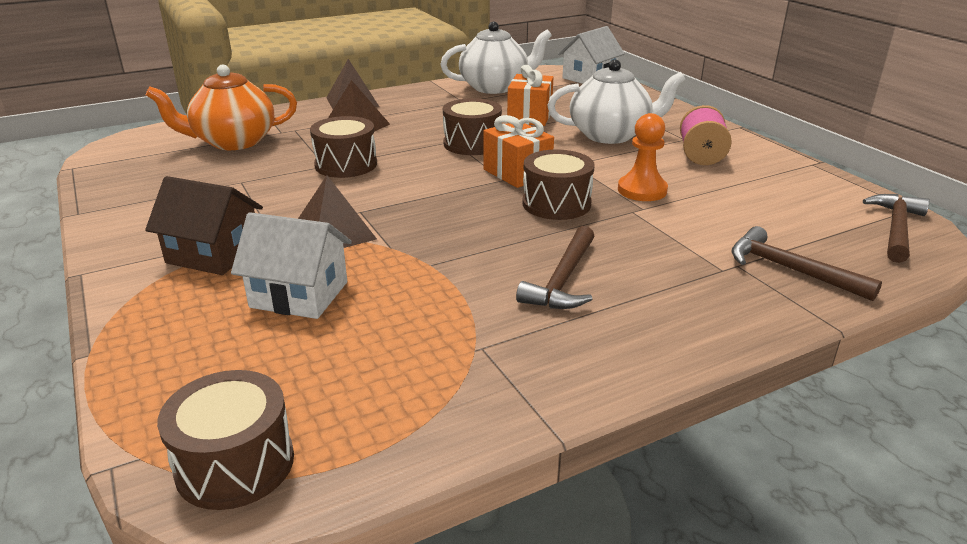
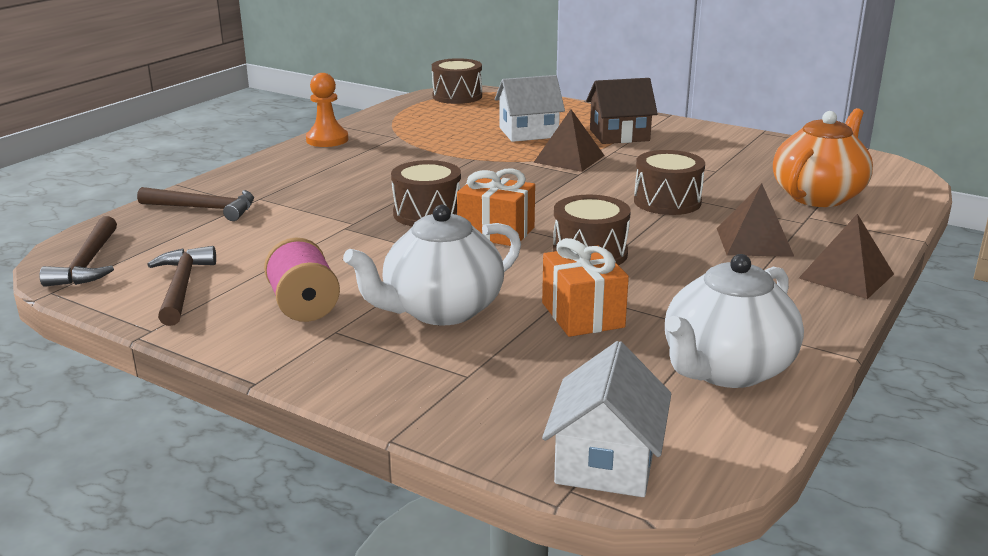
camera: 150 degrees right, 5 degrees down
(562, 280) = (375, 169): brown hammer -> brown hammer (182, 287)
(642, 190) = (355, 244): orange pawn -> orange pawn (327, 140)

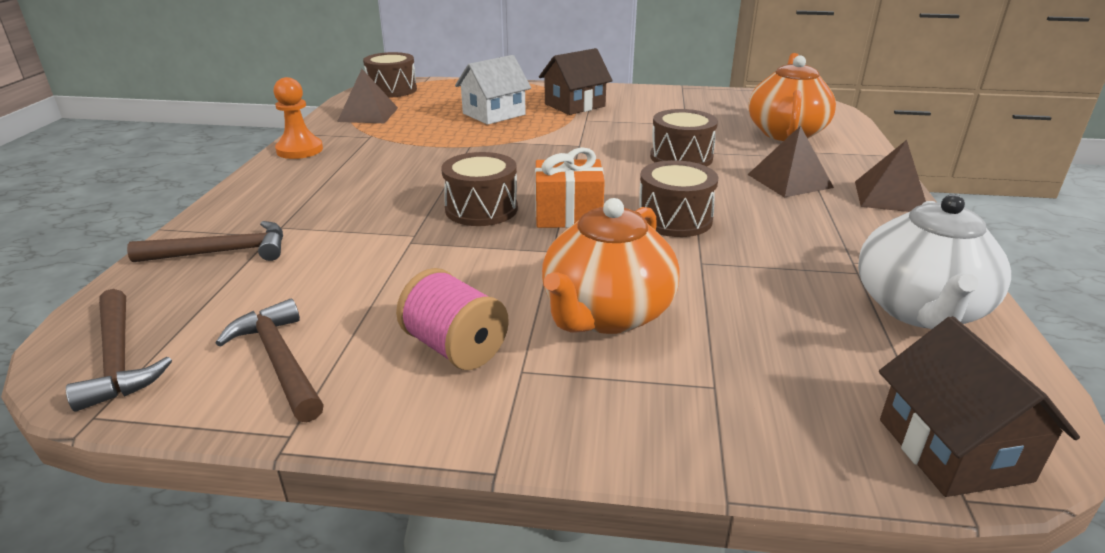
camera: 25 degrees left, 5 degrees up
(441, 310) = (606, 314): white teapot -> orange teapot
(569, 159) = (555, 132): brown pyramid -> brown pyramid (368, 114)
(582, 315) = (740, 285): orange gift -> none
(606, 461) = (953, 449): white house -> brown house

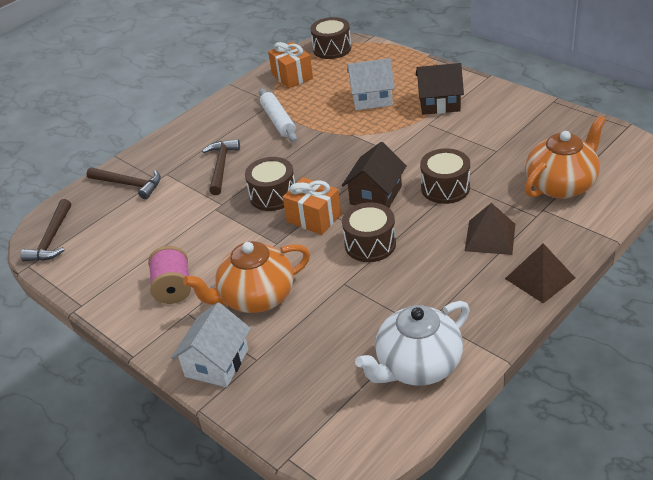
camera: 40 degrees right, 10 degrees up
(280, 361) = (104, 265): brown hammer -> brown hammer (221, 166)
(299, 150) = (224, 105): orange pawn -> none
(368, 114) = (292, 76): brown pyramid -> orange gift
(397, 149) = (278, 121): none -> white rolling pin
(661, 417) = (217, 363): none -> white house
(953, 449) = (315, 438): brown house -> brown house (376, 195)

